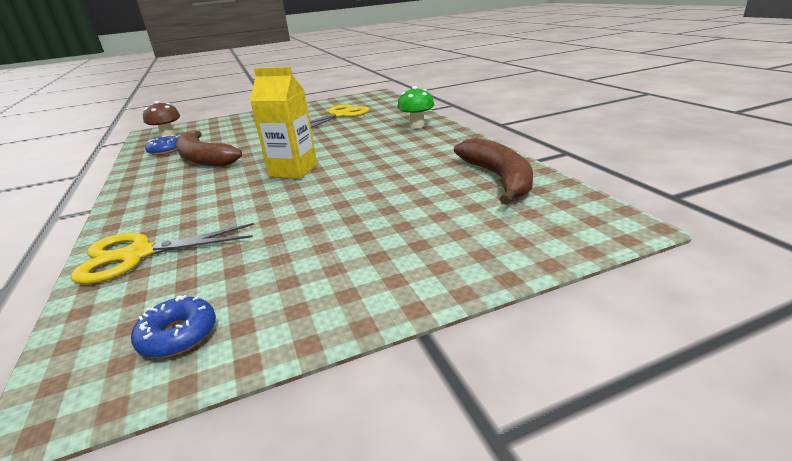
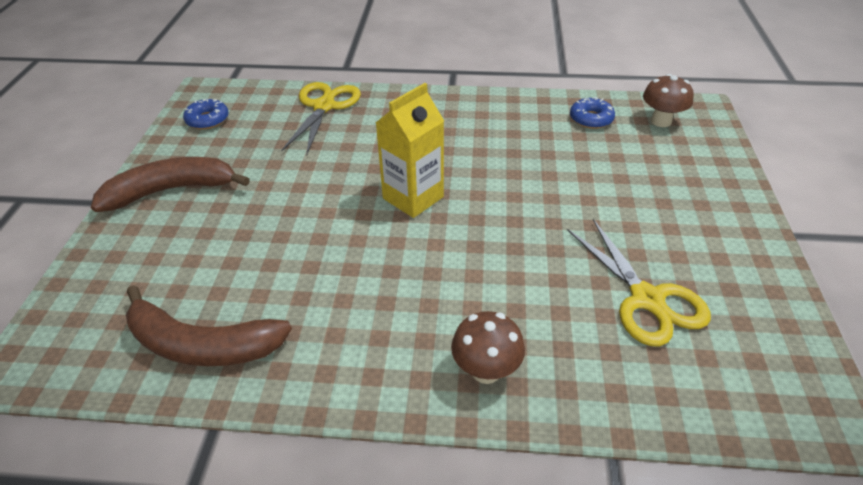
camera: 115 degrees right, 15 degrees up
(203, 159) = (526, 142): brown banana -> brown banana (171, 190)
(417, 126) = (486, 370): green mushroom -> brown mushroom

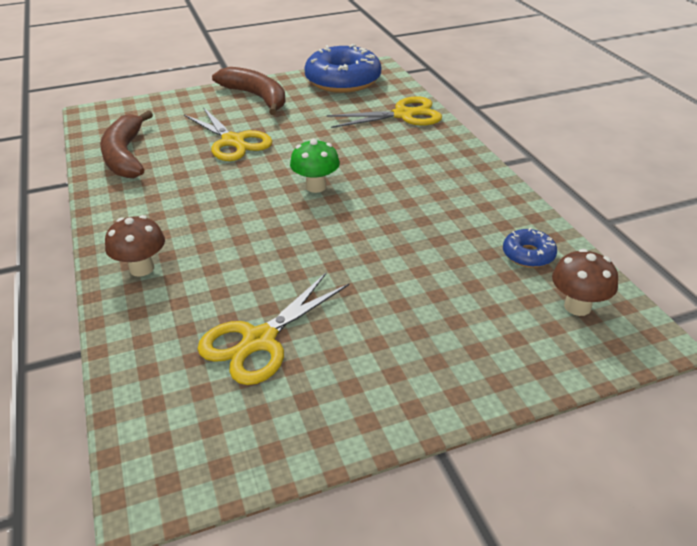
camera: 65 degrees right, 5 degrees down
(207, 120) = (343, 80): blue donut -> blue donut, size x2.16
(263, 235) = (233, 141): none -> yellow scissors
(413, 198) = (316, 187): yellow carton -> green mushroom

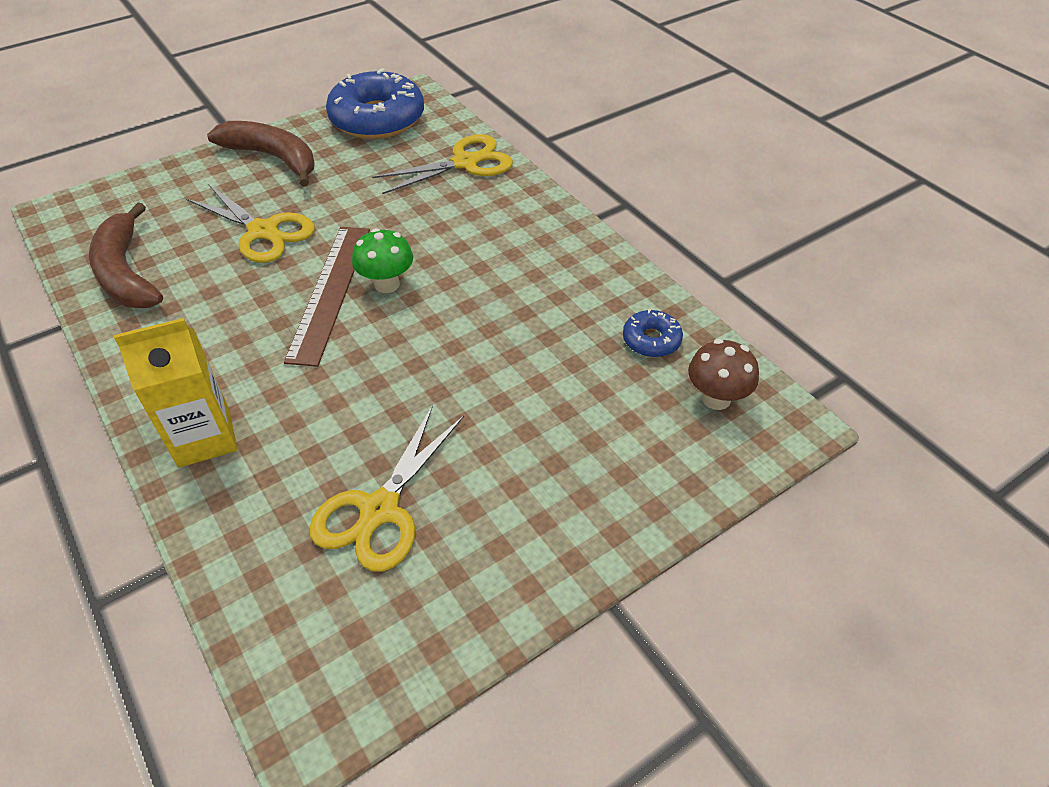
camera: 15 degrees left, 10 degrees up
(142, 268) = (204, 438): brown mushroom -> yellow carton
(270, 186) = (330, 292): none -> brown ruler

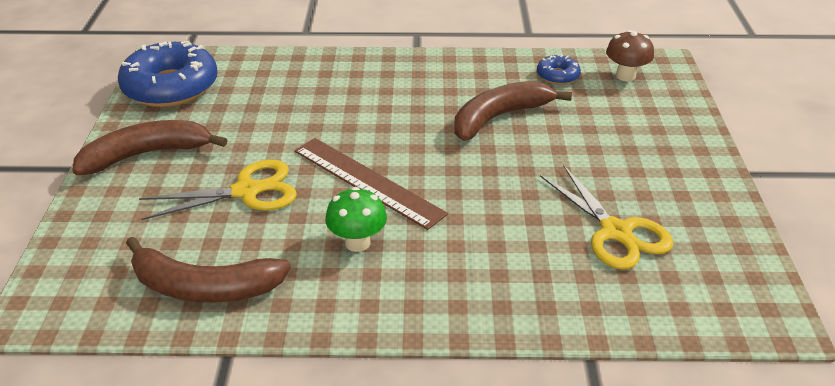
camera: 55 degrees left, 10 degrees down
(204, 438) = (473, 296): yellow carton -> none
(387, 284) = (389, 153): green mushroom -> green mushroom (357, 243)
(465, 163) = (289, 71): yellow scissors -> none
(518, 330) = (499, 117): none -> brown banana

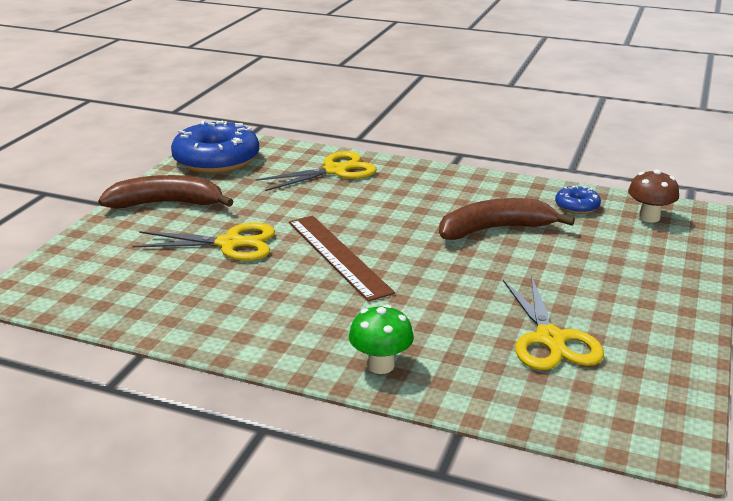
camera: 20 degrees right, 10 degrees down
(204, 287) = (152, 303): brown banana -> none
(306, 77) = (335, 171): none -> yellow scissors
(357, 243) = (299, 298): green mushroom -> green mushroom (380, 365)

